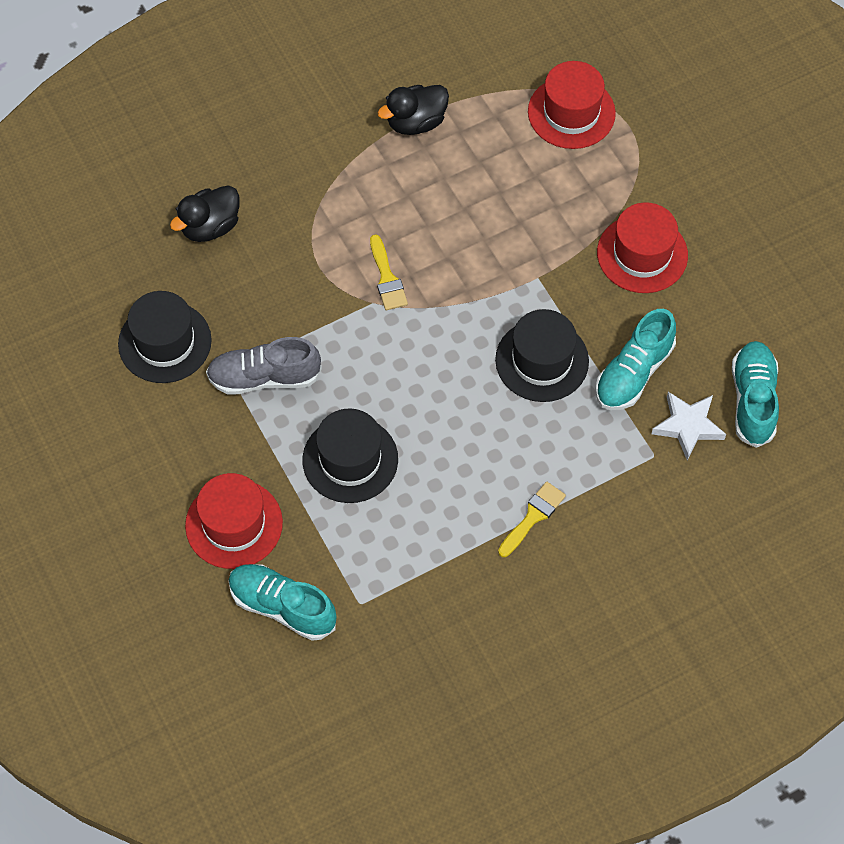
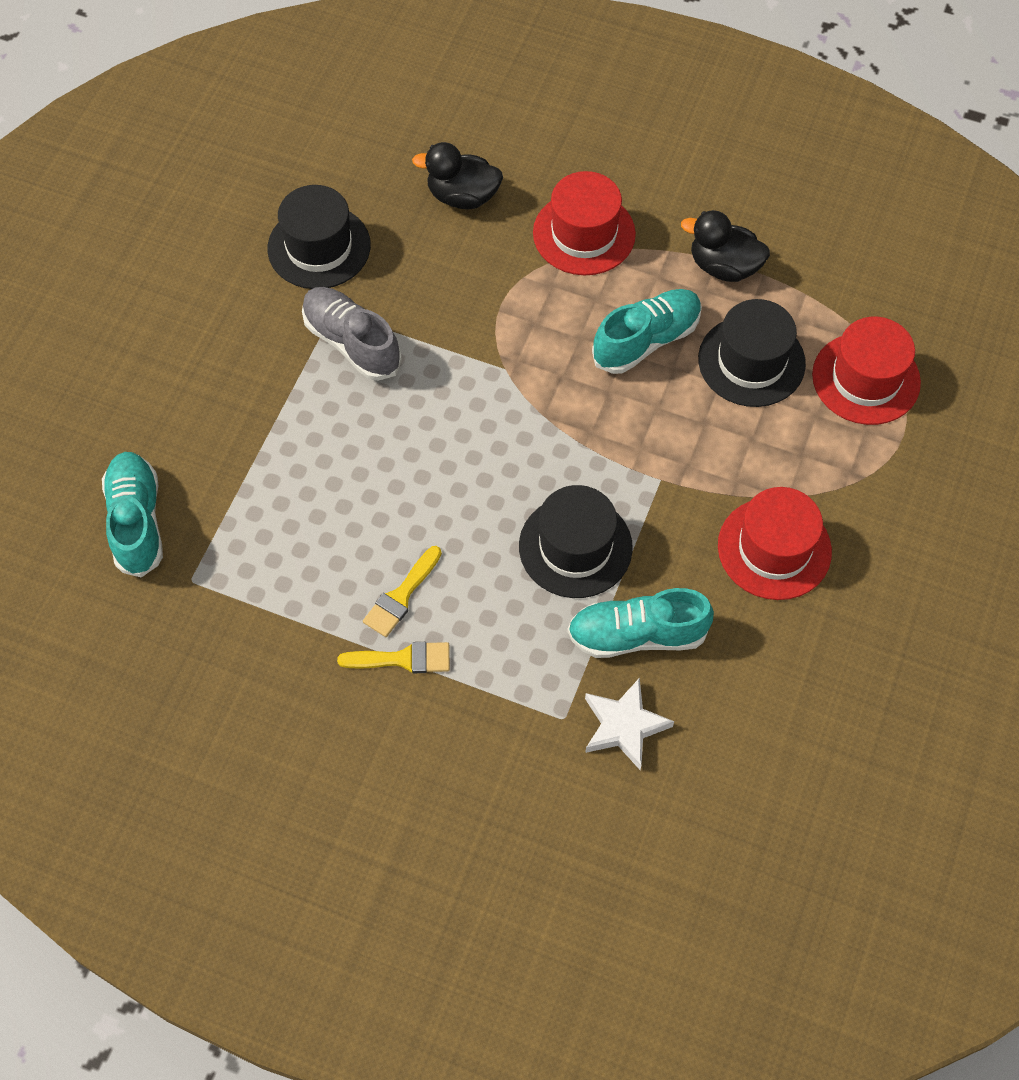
camera: 50 degrees right, 0 degrees up
(234, 524) = (187, 425): red hat -> red hat (584, 233)
(350, 459) = (329, 467): black hat -> black hat (751, 361)
(387, 278) = (541, 361): yellow brush -> yellow brush (401, 596)
(753, 400) = (709, 765): turquoise shoe -> turquoise shoe (646, 340)

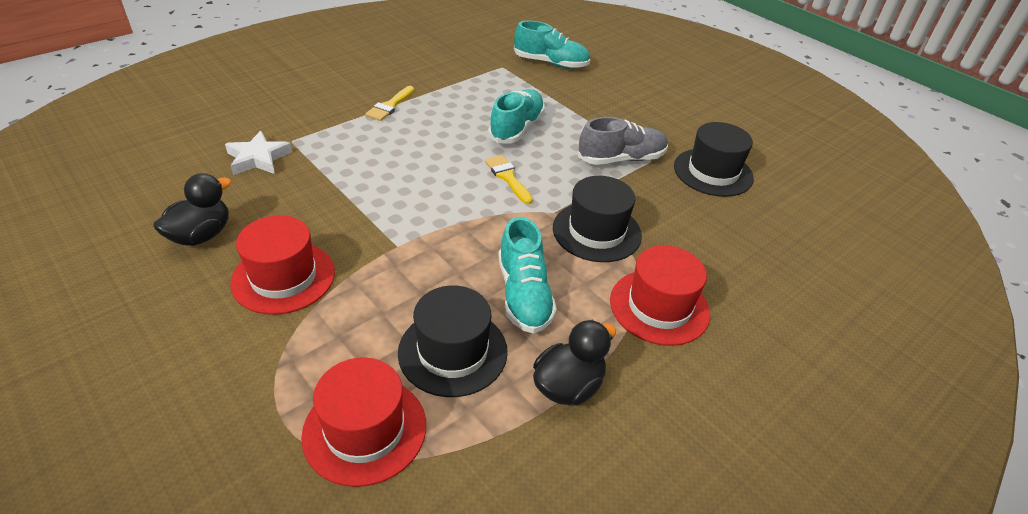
camera: 115 degrees right, 20 degrees down
(401, 596) = (427, 117): yellow brush -> yellow brush (508, 177)
(462, 196) = (733, 253): black duck -> black duck (201, 235)
(575, 547) = (389, 187): black hat -> black hat (596, 231)
(637, 635) = (303, 186): turquoise shoe -> turquoise shoe (516, 128)

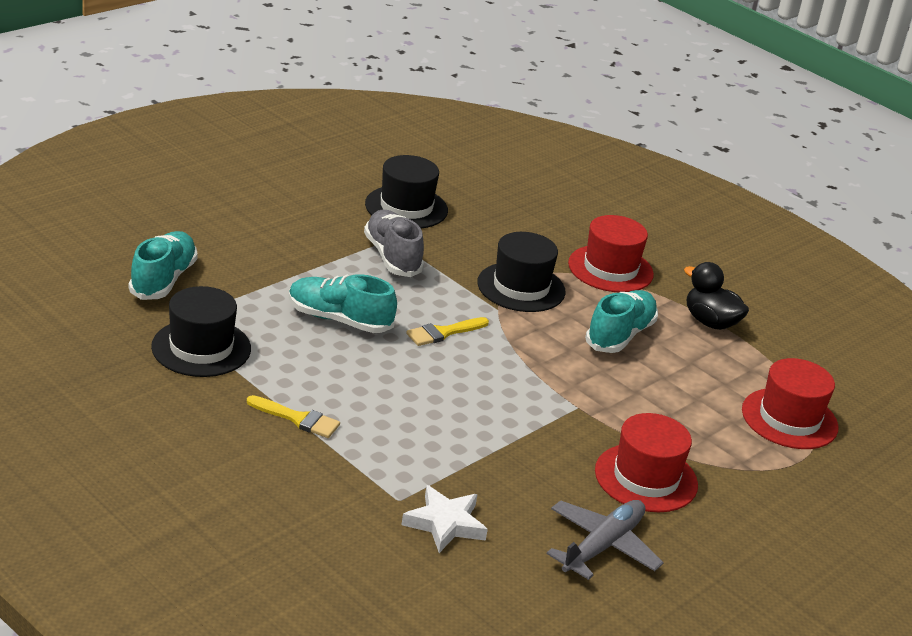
camera: 95 degrees left, 10 degrees down
(201, 235) = (602, 546): black duck -> grey plane
(453, 351) = (698, 375): black hat -> black hat (201, 348)
(524, 294) = (620, 335): turquoise shoe -> turquoise shoe turned 45 degrees counterclockwise

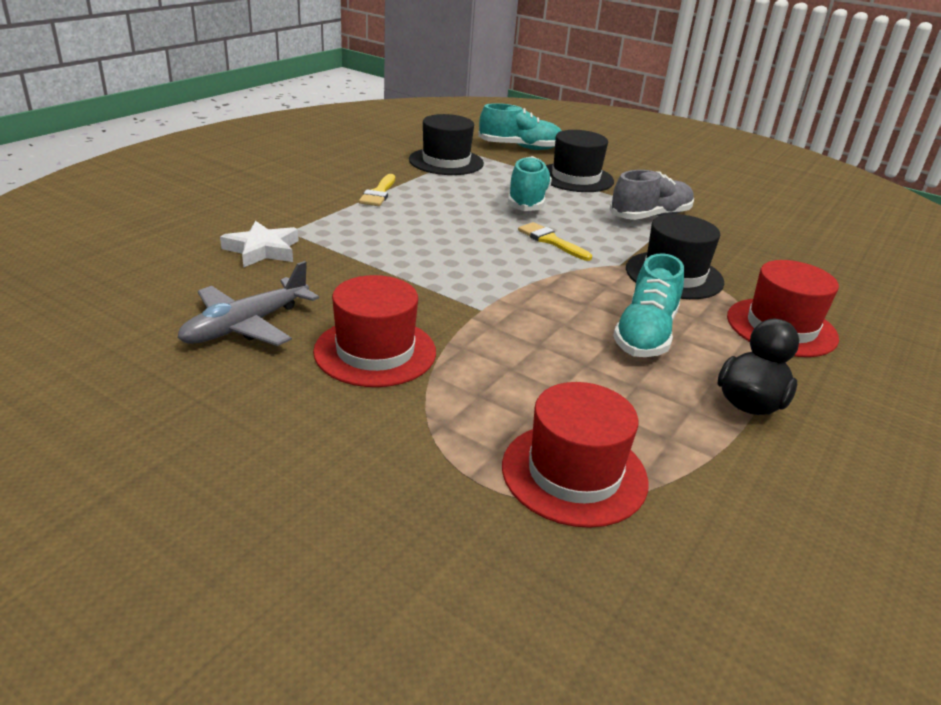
camera: 80 degrees right, 0 degrees up
(406, 207) = (743, 219): black hat -> black hat (575, 178)
(602, 546) = (246, 325): grey plane -> grey plane turned 105 degrees clockwise
(620, 335) = (645, 334): turquoise shoe -> turquoise shoe turned 90 degrees clockwise

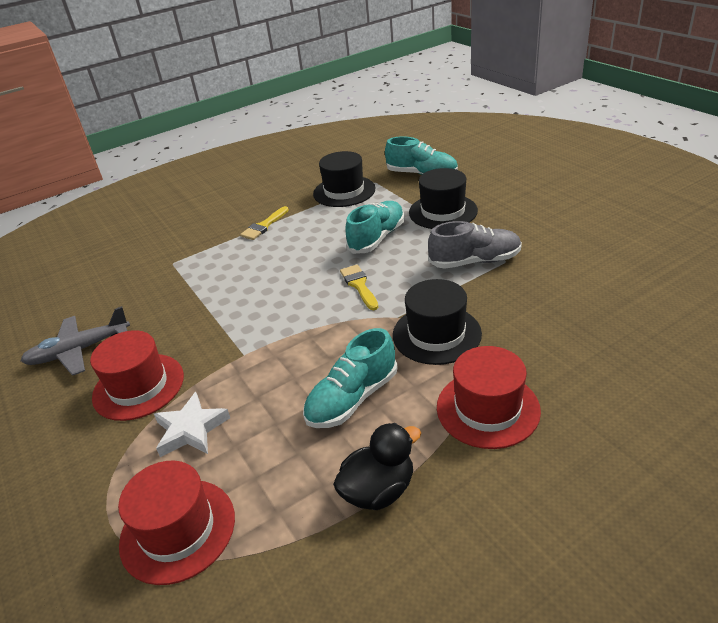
camera: 30 degrees right, 5 degrees up
(262, 250) = (141, 280): white star -> white star (191, 429)

